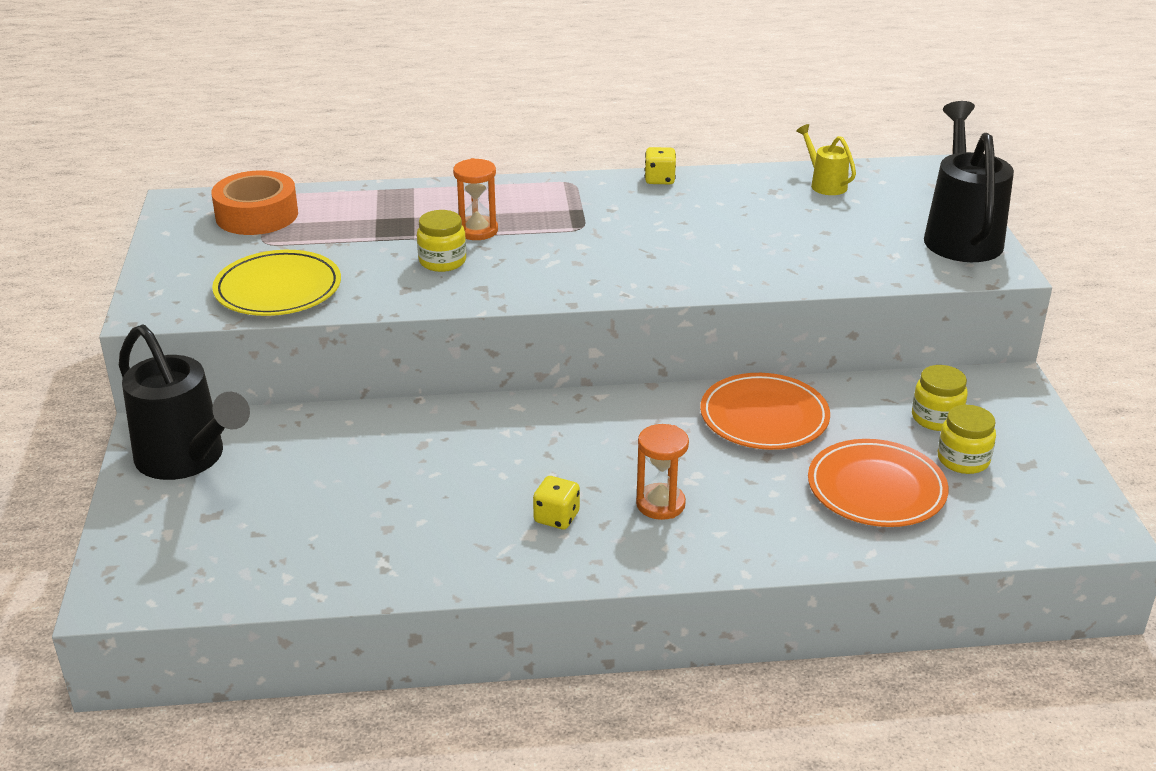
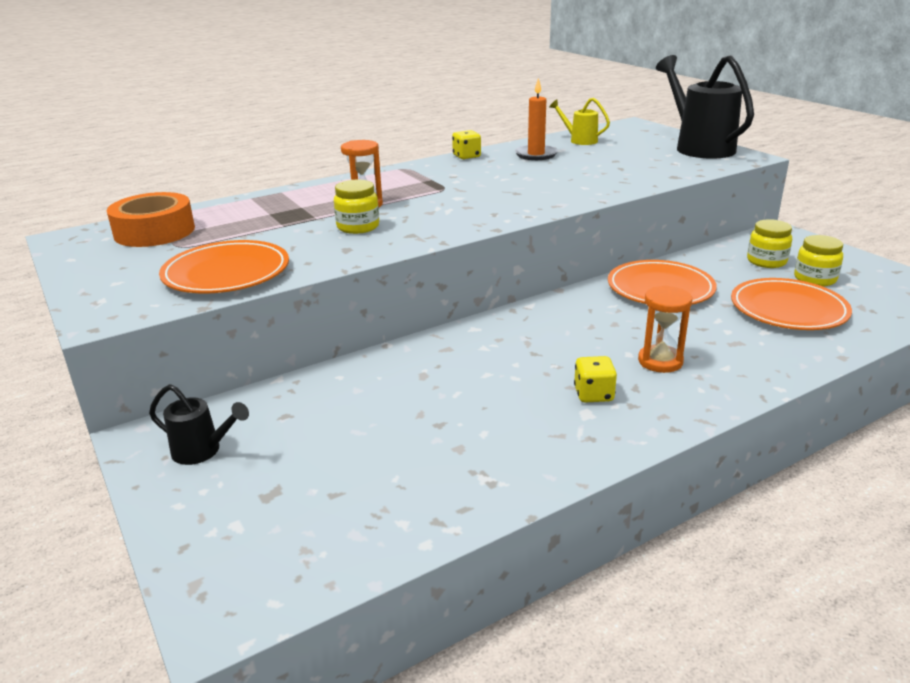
camera: 25 degrees left, 5 degrees down
(187, 459) = (202, 451): black watering can -> black watering can, size x0.49
(278, 289) = (226, 273): yellow plate -> orange plate
(742, 197) = (536, 155): none -> orange candle

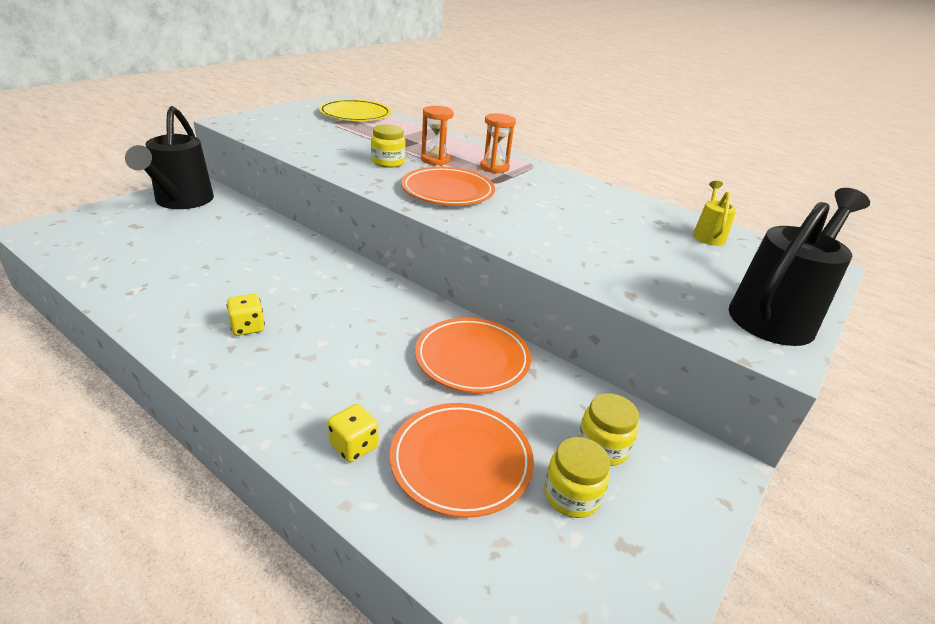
camera: 65 degrees right, 5 degrees up
(154, 231) = (355, 115): orange tape -> yellow plate
(202, 451) = (181, 201): black watering can -> black watering can, size x2.03
(226, 273) = (293, 138): orange plate -> orange plate (447, 191)
(466, 156) = (590, 185): yellow dice -> yellow dice (354, 446)
(536, 155) = (629, 214): orange candle -> none
(660, 361) = (310, 361): orange hourglass -> orange hourglass (494, 167)

